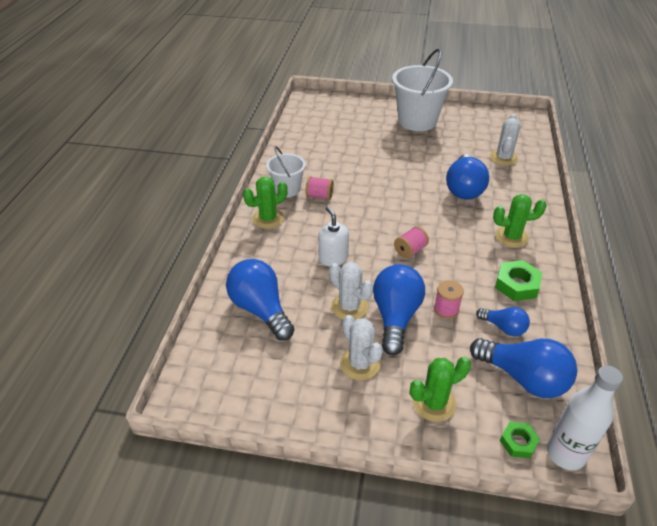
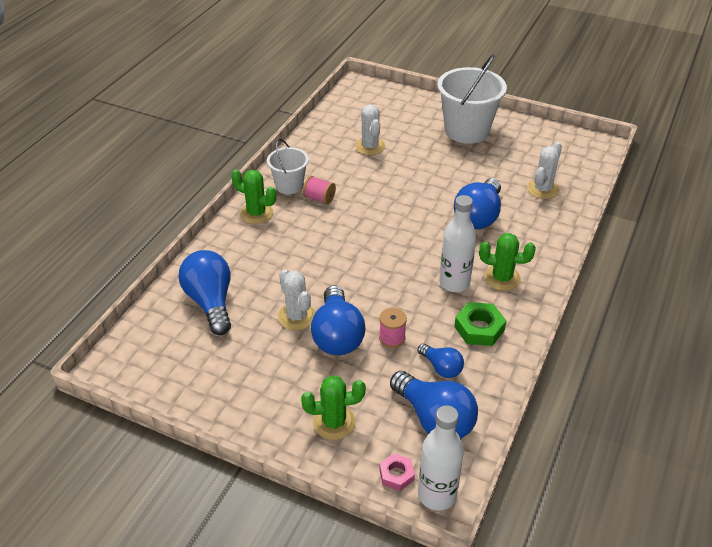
camera: 15 degrees right, 0 degrees up
(268, 219) = (256, 213): green cactus -> green cactus turned 45 degrees clockwise
(333, 258) = (303, 265): white soap dispenser -> none
(360, 363) = (281, 372): white cactus -> white cactus (370, 146)
(395, 317) = (337, 335): blue light bulb -> blue light bulb turned 150 degrees clockwise
(410, 250) = (385, 272): pink spool -> none
(474, 249) = (454, 283): none -> white bottle
(518, 442) = (396, 474): green nut -> pink nut

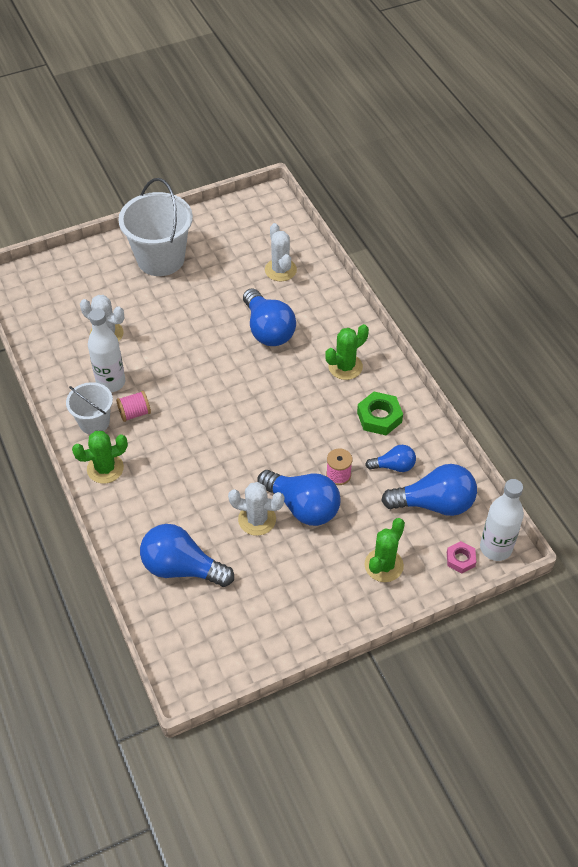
camera: 50 degrees left, 10 degrees up
(454, 283) = (322, 398): white bottle -> white bottle (111, 382)

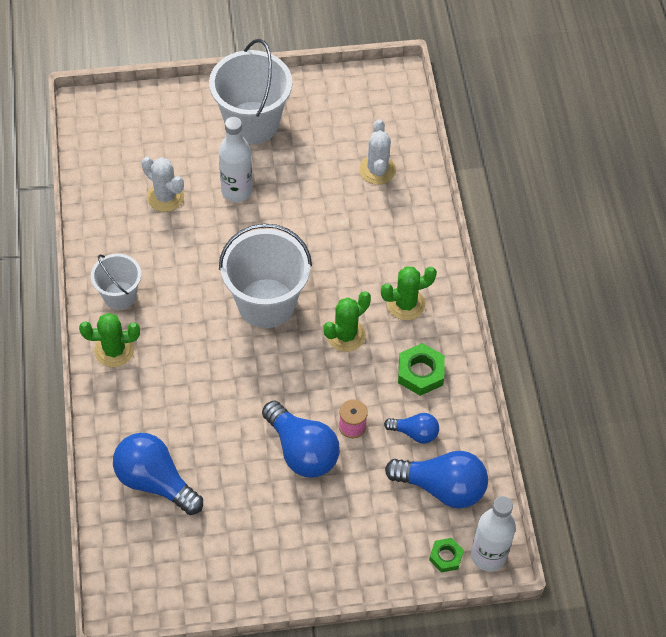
camera: 15 degrees right, 5 degrees up
(111, 382) = (151, 255): white bottle -> white bottle (237, 191)
(134, 413) = (164, 297): pink spool -> none
(226, 396) = (266, 303): none -> white bucket
(257, 519) = (249, 451): white cactus -> none
(268, 330) = (338, 238): blue light bulb -> none
(383, 565) = (362, 539): green cactus -> green cactus (345, 335)
(460, 559) = (446, 557): pink nut -> green nut

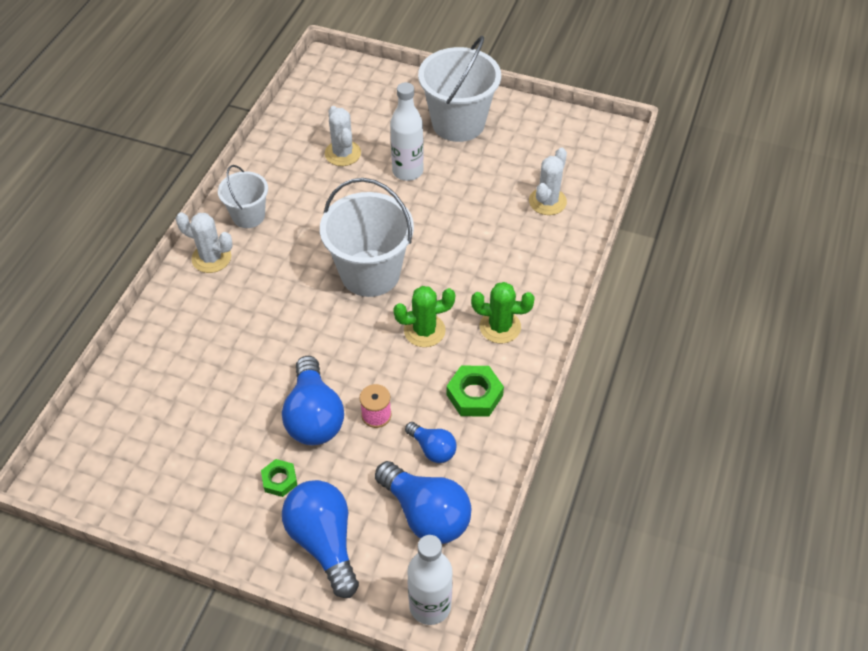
camera: 30 degrees right, 5 degrees down
(114, 350) = (211, 258): green cactus -> white cactus
(155, 481) = (165, 383): blue light bulb -> blue light bulb (324, 541)
(446, 557) = (386, 585): green nut -> green nut (279, 480)

